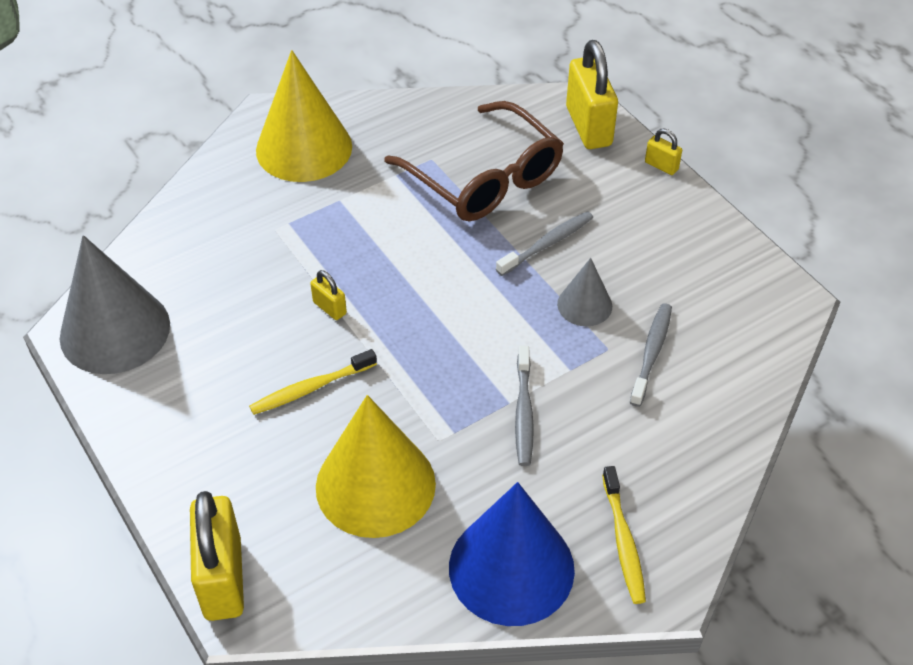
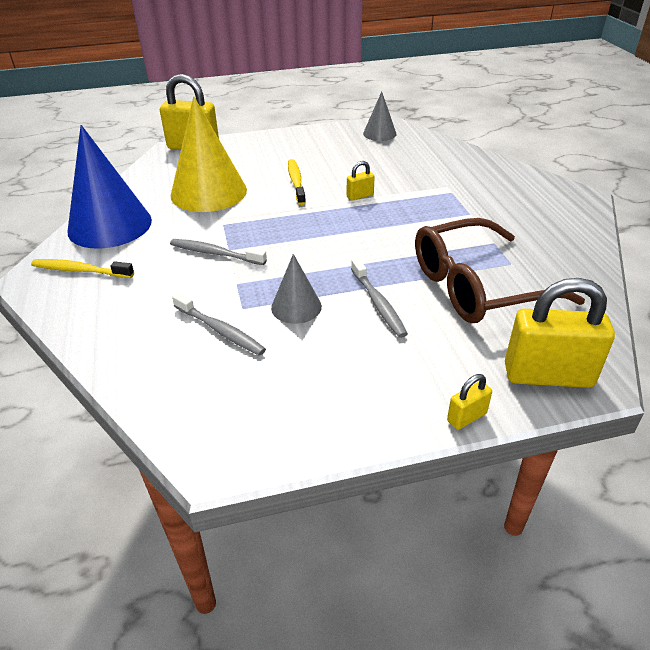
camera: 110 degrees right, 10 degrees down
(115, 330) = (379, 133): grey cone -> grey cone, size x0.51
(304, 148) = (536, 207): yellow cone -> none

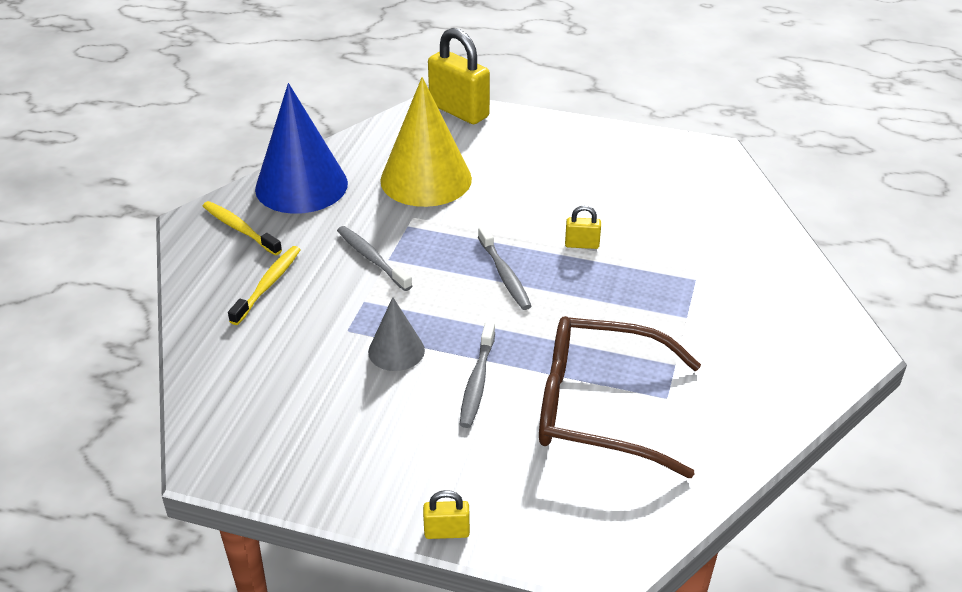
camera: 30 degrees right, 0 degrees up
(220, 330) = (309, 345): grey toothbrush -> grey toothbrush (504, 275)
(296, 182) = (528, 199): yellow toothbrush -> yellow toothbrush (268, 285)
(379, 133) = (691, 163): grey cone -> none
(548, 375) = (567, 532): yellow padlock -> none

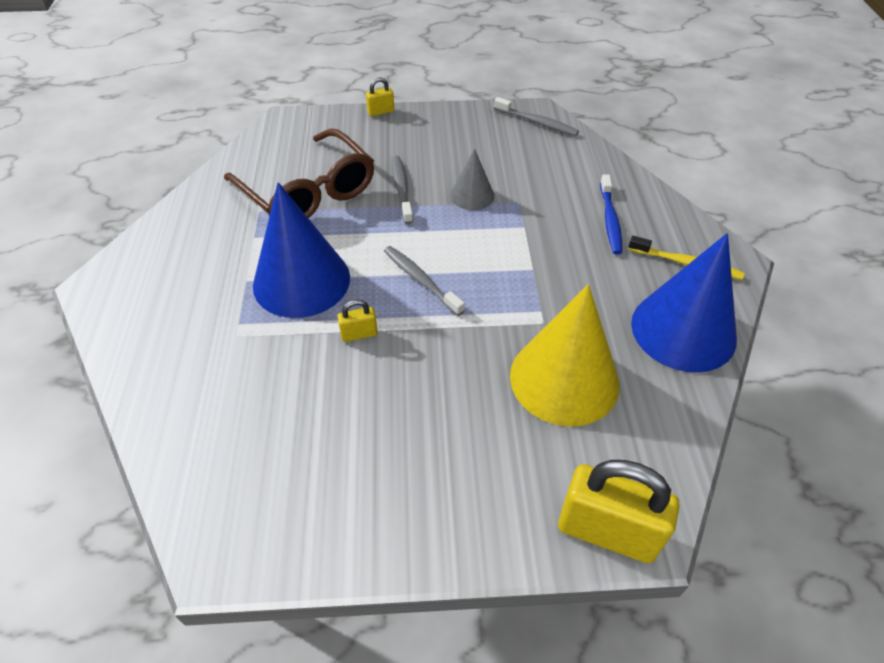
camera: 160 degrees right, 10 degrees up
(268, 285) = (610, 220): yellow toothbrush -> blue toothbrush
(372, 258) = (547, 265): grey toothbrush -> grey toothbrush (537, 122)
(599, 408) = (308, 192): brown glasses -> brown glasses turned 60 degrees clockwise
(627, 302) = (301, 281): none -> blue cone

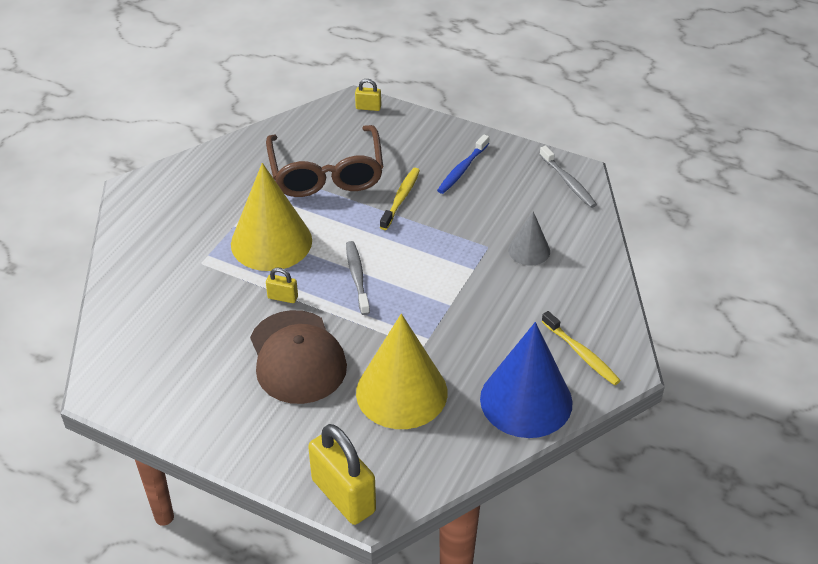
camera: 30 degrees right, 5 degrees down
(301, 281) = (271, 242): blue cone -> yellow cone
(381, 112) = (438, 122): yellow padlock -> yellow padlock (368, 107)
(401, 189) = (401, 198): grey toothbrush -> yellow toothbrush
(426, 393) = (297, 357): none -> brown cap
(472, 195) = (453, 226): grey cone -> grey cone (529, 250)
(610, 220) = (551, 292): blue toothbrush -> blue toothbrush (462, 169)

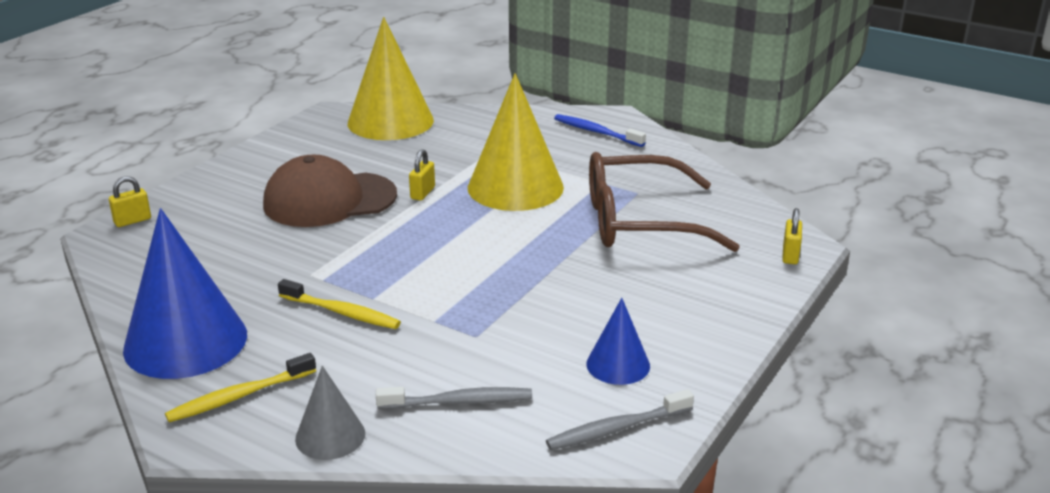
camera: 95 degrees right, 15 degrees down
(343, 496) = (132, 221): yellow padlock -> yellow padlock, size x0.46
(357, 277) = (442, 237): grey toothbrush -> grey toothbrush (459, 402)
(401, 198) = (586, 272): yellow toothbrush -> yellow toothbrush (342, 312)
(401, 392) = (247, 258): yellow cone -> yellow cone (390, 121)
(462, 169) = (649, 325): blue toothbrush -> blue toothbrush (596, 132)
(507, 182) = (618, 365): none -> blue cone
(529, 250) = (459, 371): grey cone -> grey cone (330, 436)

